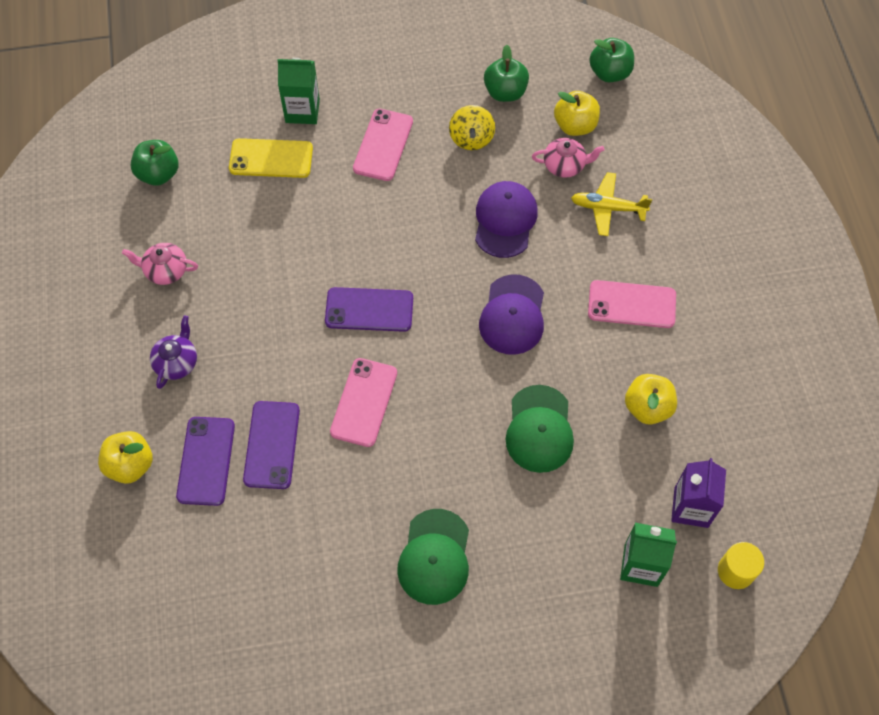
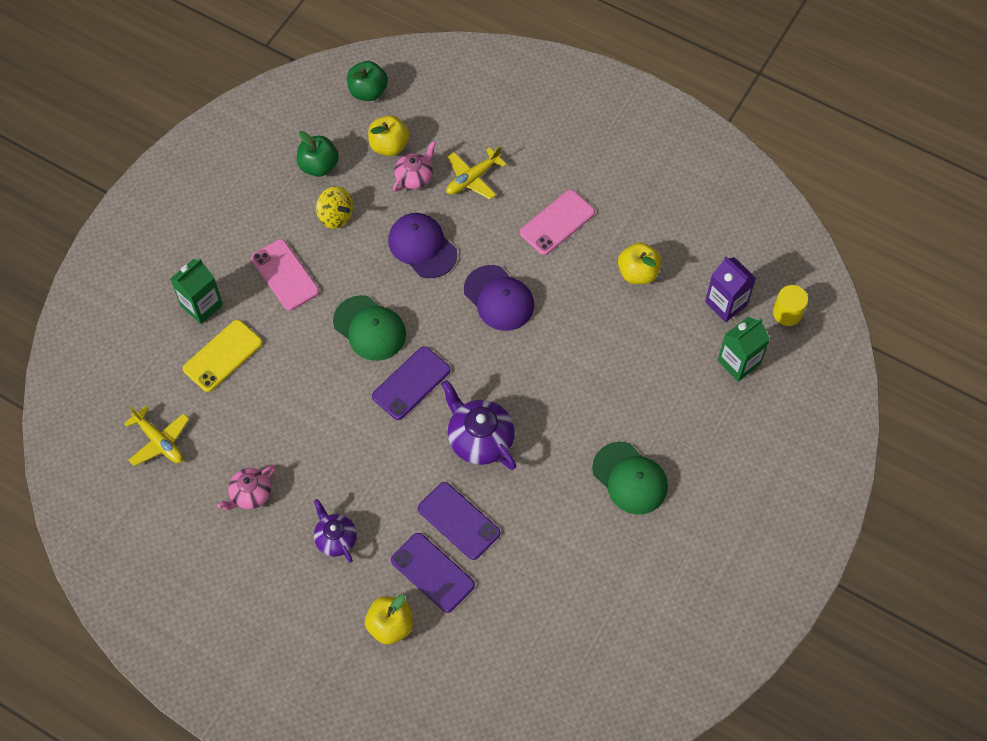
camera: 50 degrees left, 0 degrees up
(158, 174) = (159, 441): green apple -> yellow plane
(364, 402) = (479, 439): pink phone -> purple teapot
(539, 429) = (596, 347): green cap -> green cap (369, 328)

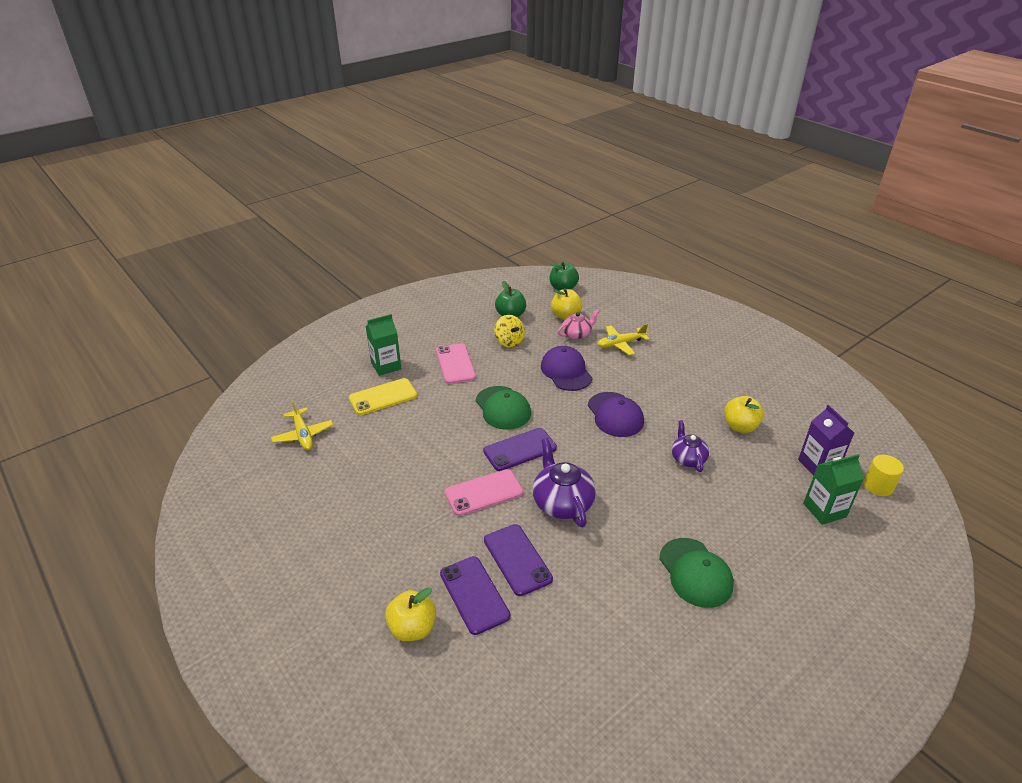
camera: 20 degrees right, 25 degrees down
(250, 494) = (349, 488): pink teapot -> none
(335, 538) = (401, 540): purple teapot -> purple teapot (687, 458)
(557, 222) = (679, 381): pink phone -> pink phone (484, 492)

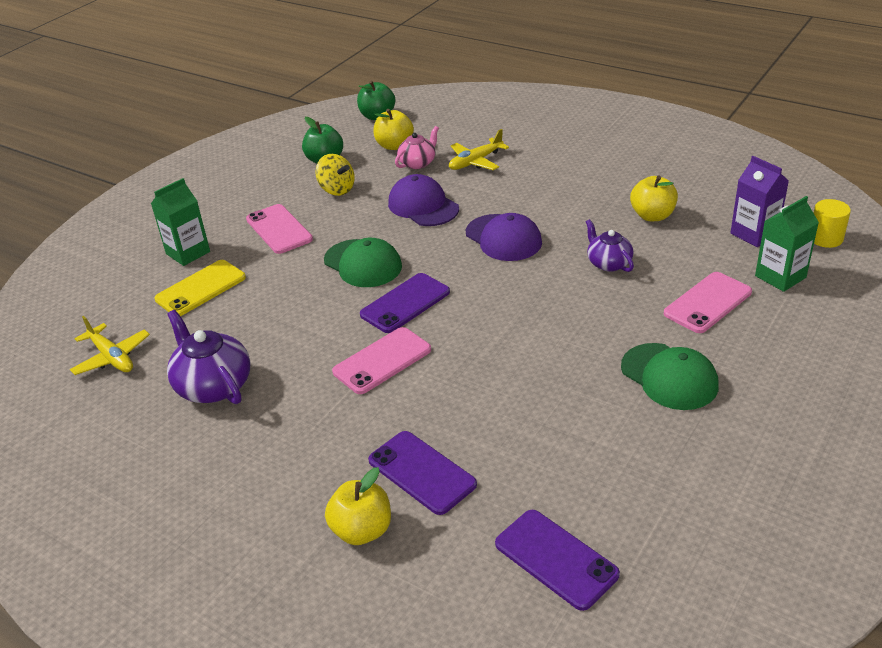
camera: 15 degrees left, 0 degrees up
(517, 559) = (457, 420): purple phone -> purple phone (556, 559)
(562, 502) = (483, 346): purple teapot -> purple teapot (213, 385)
(753, 516) = (707, 303): none -> pink phone

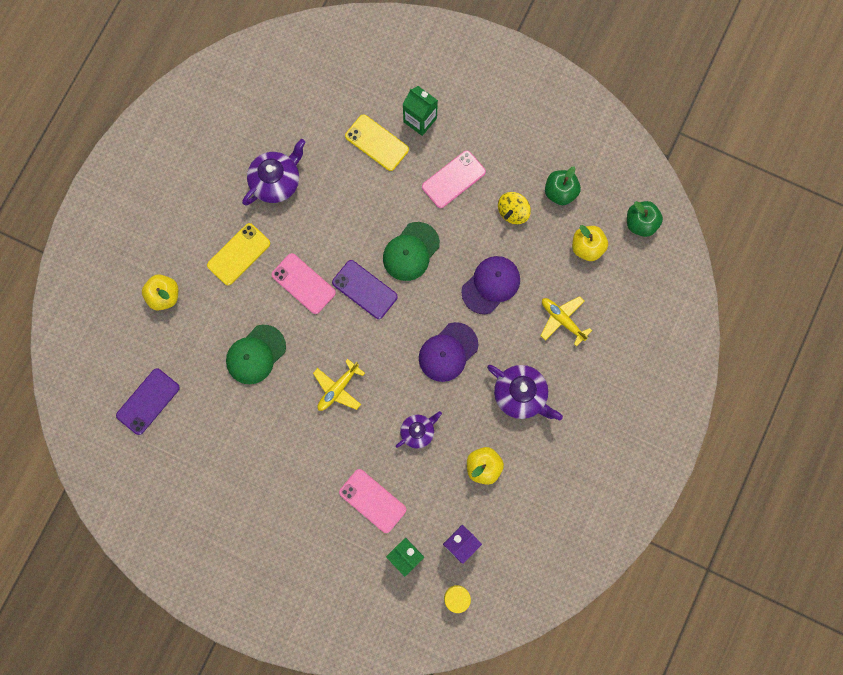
camera: 80 degrees right, 40 degrees up
(112, 357) = (301, 108): yellow plane -> yellow plane (338, 388)
(315, 430) = (239, 254): none -> yellow phone
(418, 163) = (558, 271): pink teapot -> none
(421, 472) = (207, 322): purple phone -> none
(562, 189) = (521, 395): none -> purple teapot
(669, 377) = (294, 469): green cap -> green cap (255, 354)

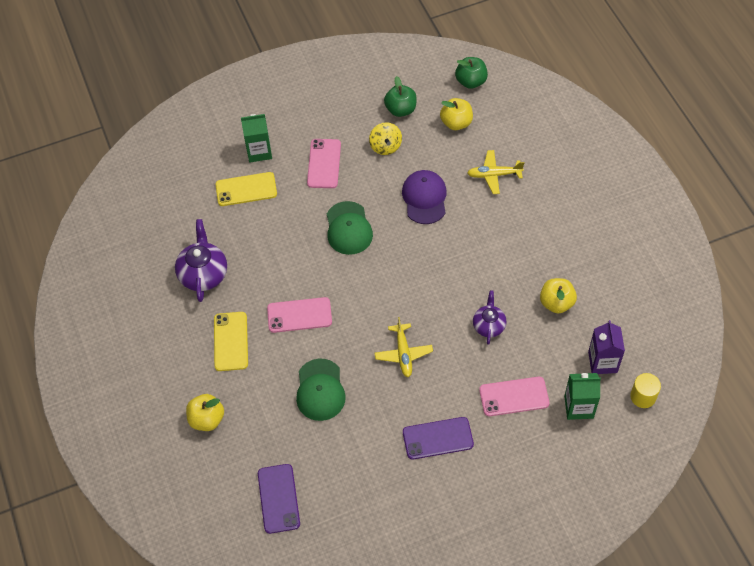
camera: 45 degrees left, 20 degrees down
(364, 289) = (346, 279): purple phone -> purple phone (437, 438)
(448, 352) = (447, 261): purple cap -> none
(521, 395) = (524, 240): purple teapot -> none

